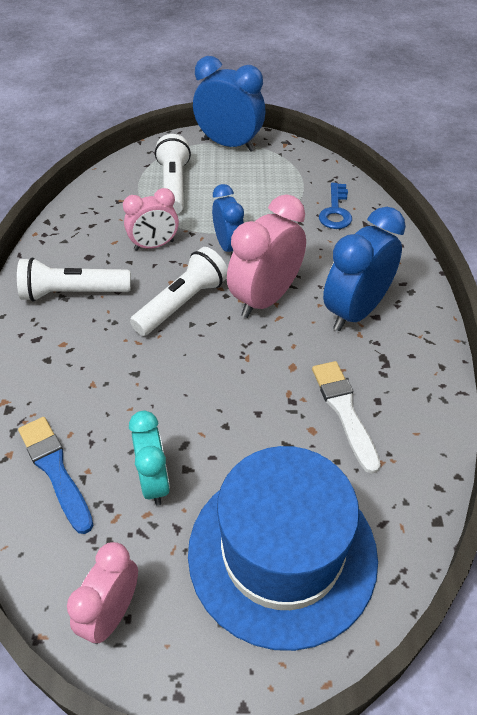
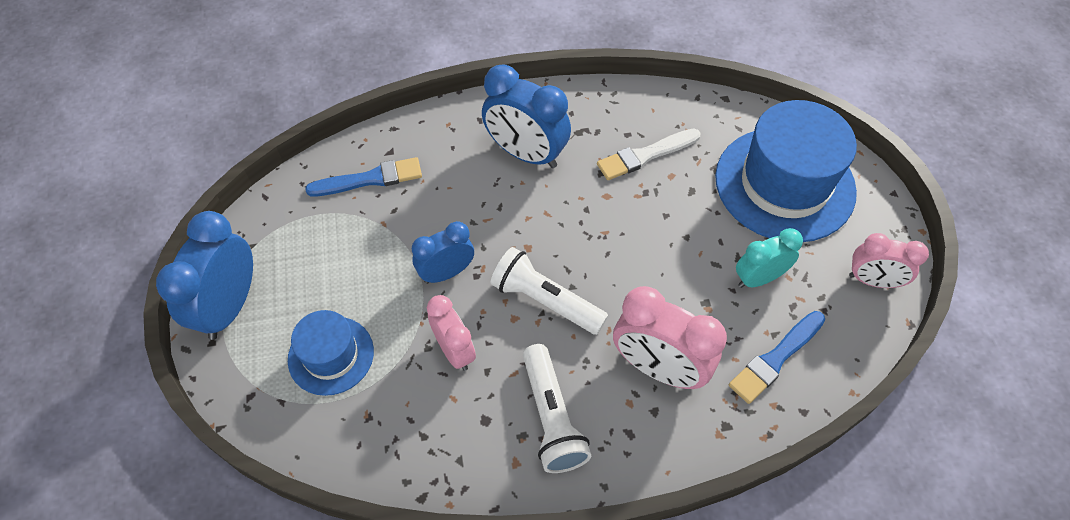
camera: 100 degrees left, 10 degrees up
(174, 186) = (331, 355): white flashlight -> blue hat
(265, 299) = (523, 227): pink clock -> pink clock (658, 368)
(335, 211) = (370, 179): blue key -> blue brush

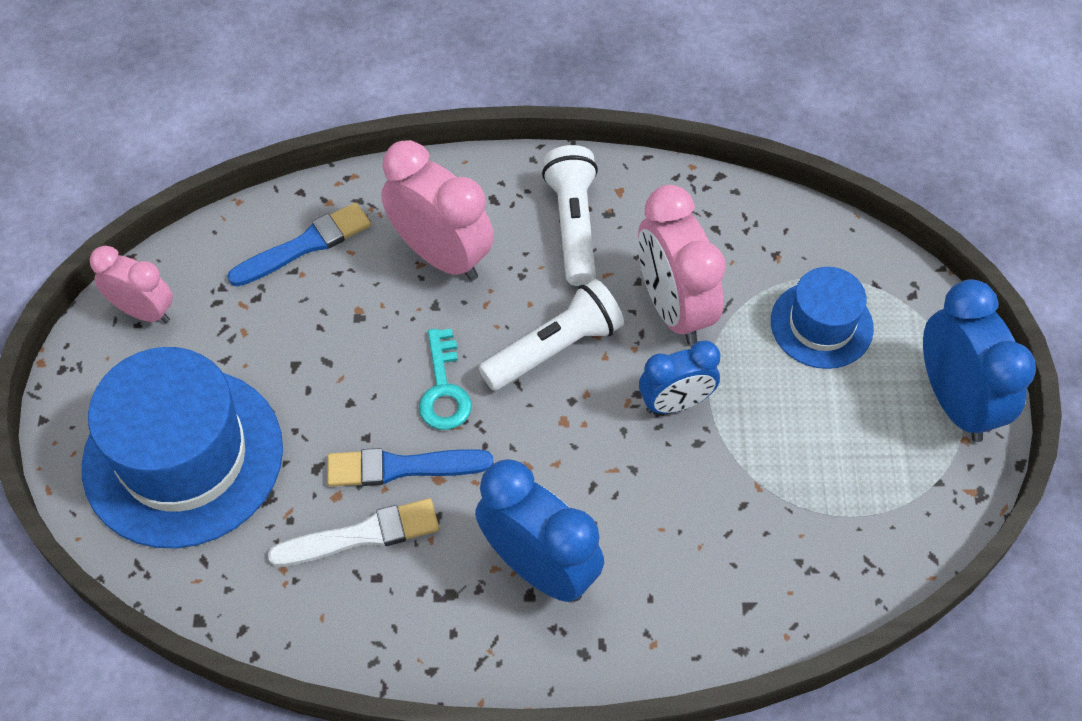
camera: 170 degrees left, 0 degrees up
(230, 307) = (955, 401): blue clock -> blue clock turned 45 degrees counterclockwise
(370, 179) = (778, 561): blue brush -> blue brush (402, 467)
(454, 351) = (673, 308): pink clock -> pink clock, size x1.59
(545, 301) = (554, 348): white flashlight -> white flashlight turned 75 degrees counterclockwise
(622, 257) = (443, 389): none -> turquoise key
(758, 278) = (281, 335): turquoise clock -> none

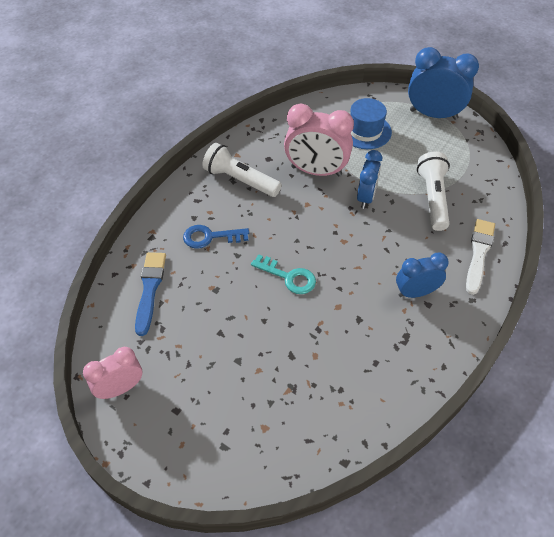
camera: 55 degrees left, 5 degrees down
(183, 457) = (234, 417): blue hat -> none
(362, 535) = (346, 356): white brush -> white brush (479, 253)
(402, 467) = (320, 318): blue brush -> none
(441, 255) = (210, 237): pink clock -> blue key
(539, 567) = (416, 292): blue clock -> blue clock, size x0.63
(554, 348) = (302, 223): white flashlight -> white flashlight (432, 198)

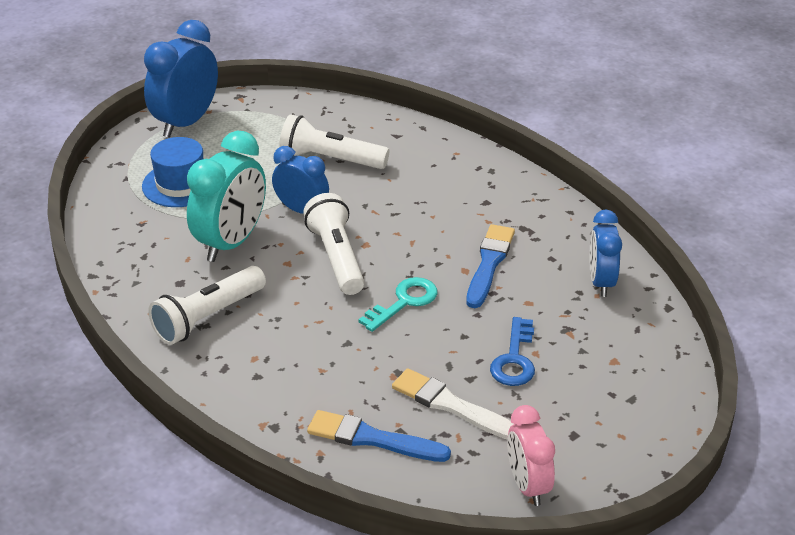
camera: 75 degrees left, 15 degrees down
(210, 237) = (303, 364): blue key -> blue key (514, 359)
(316, 171) = (231, 243): pink clock -> turquoise clock
(322, 228) = (336, 257): none -> white flashlight
(351, 320) = (489, 264): none -> blue brush
(416, 292) = (466, 206): blue clock -> blue clock (601, 282)
(479, 253) = (430, 149): white brush -> white brush (451, 405)

